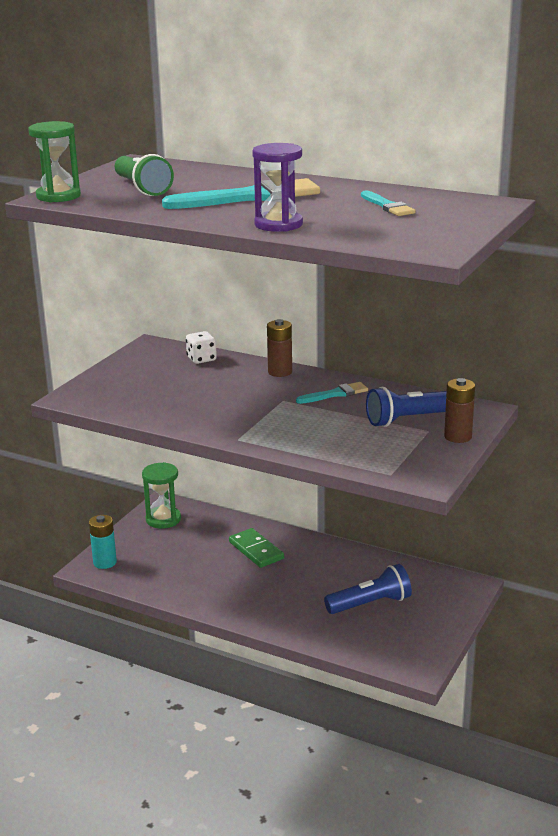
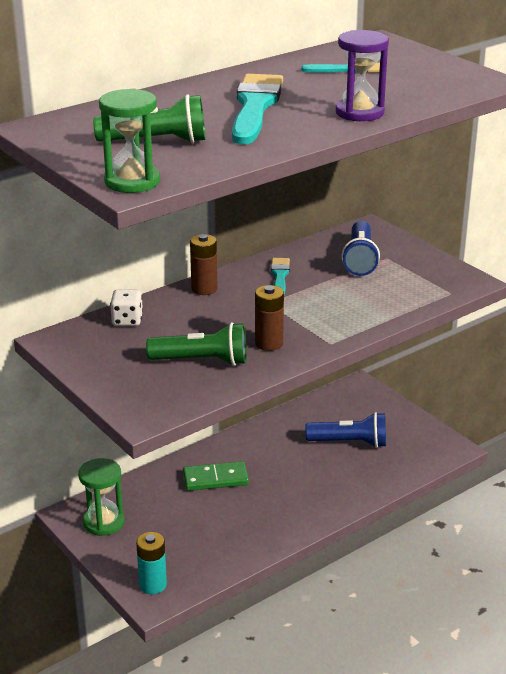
camera: 65 degrees left, 5 degrees up
(164, 398) = (202, 361): none -> green flashlight
(370, 604) = (349, 442): blue flashlight -> blue flashlight turned 90 degrees clockwise
(458, 436) = (408, 250): brown battery -> brown battery (269, 343)

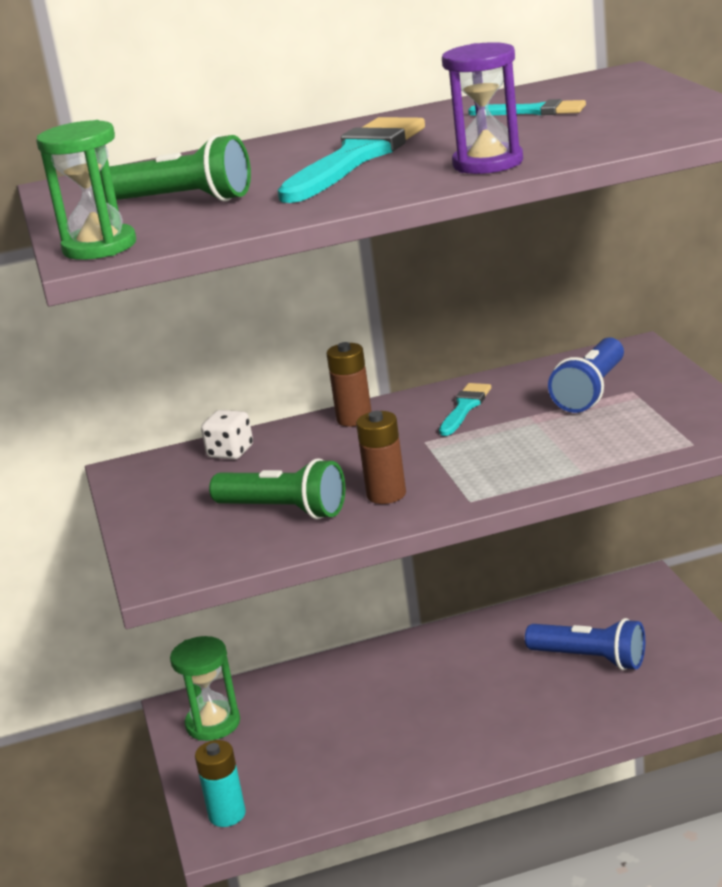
camera: 25 degrees right, 5 degrees down
(215, 479) = (382, 686): green domino -> none

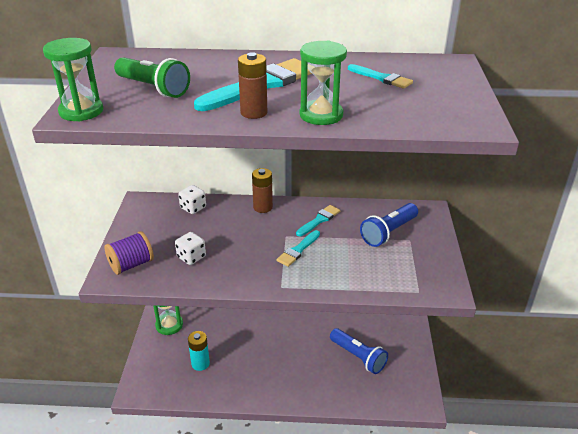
camera: 15 degrees right, 10 degrees up
(185, 549) = (131, 264): none -> purple spool
(227, 814) = (146, 381): turquoise battery -> turquoise battery (200, 363)
(284, 510) = (191, 257): green flashlight -> white dice
(386, 494) = (244, 266): brown battery -> brown battery (254, 113)
(460, 452) = (298, 250): none -> turquoise brush
(488, 163) = (321, 115): purple hourglass -> green hourglass

